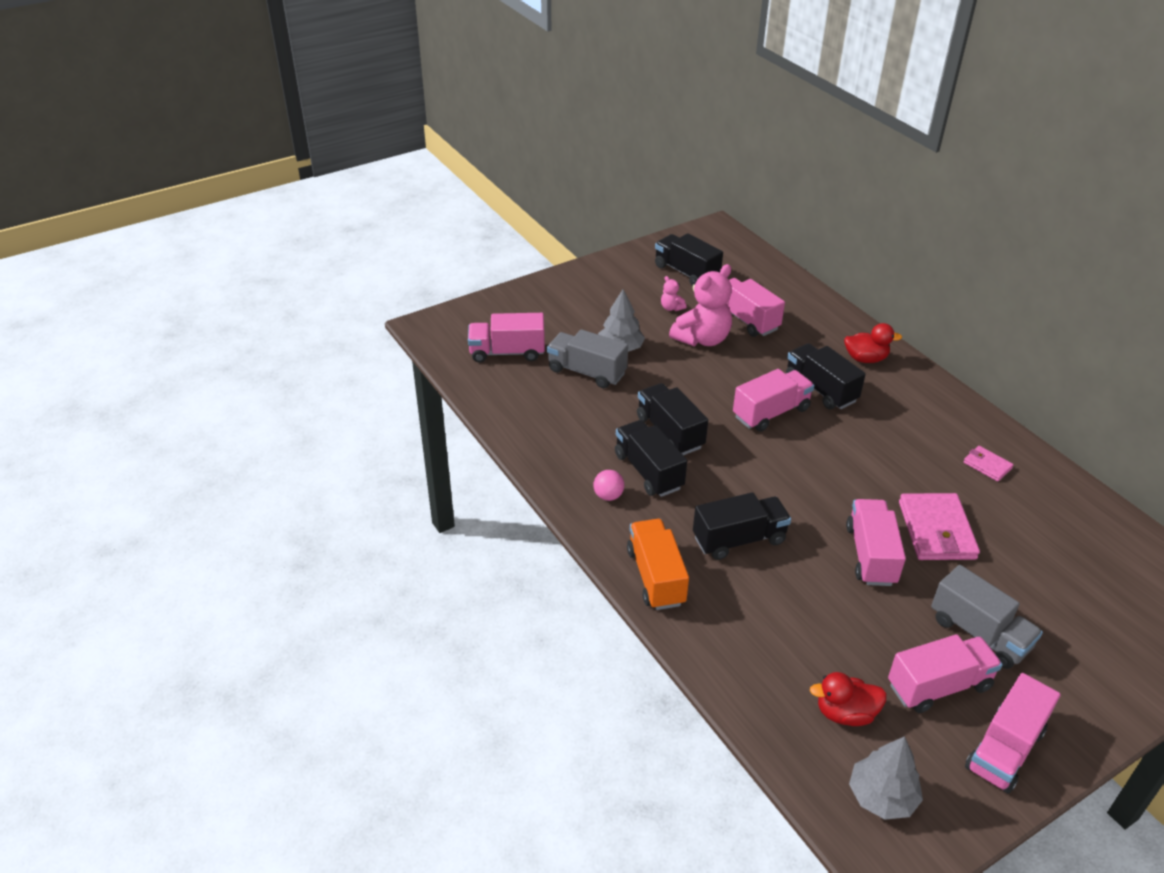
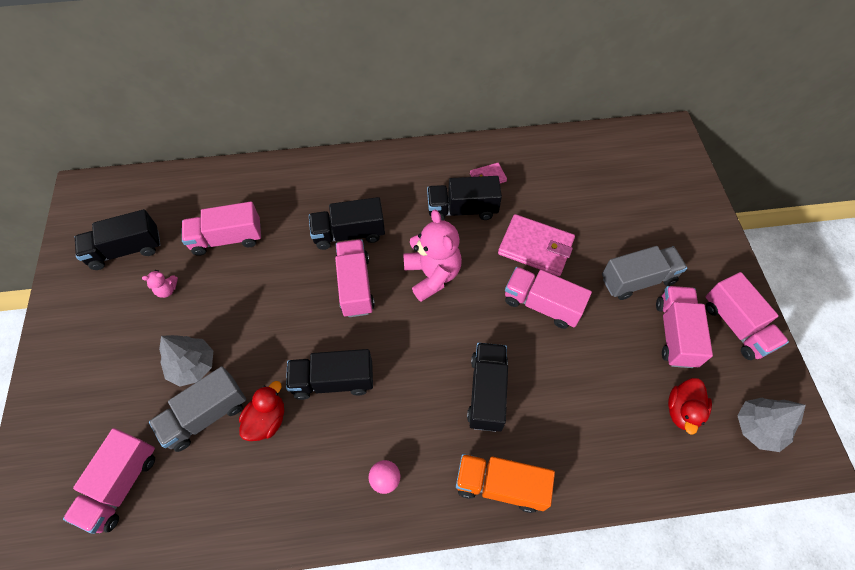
camera: 65 degrees left, 20 degrees up
(648, 471) = (372, 426): black truck -> black truck (462, 209)
(702, 339) = (228, 287): pink teddy bear -> pink teddy bear (432, 275)
(865, 359) = (333, 182): red duck -> red duck (267, 420)

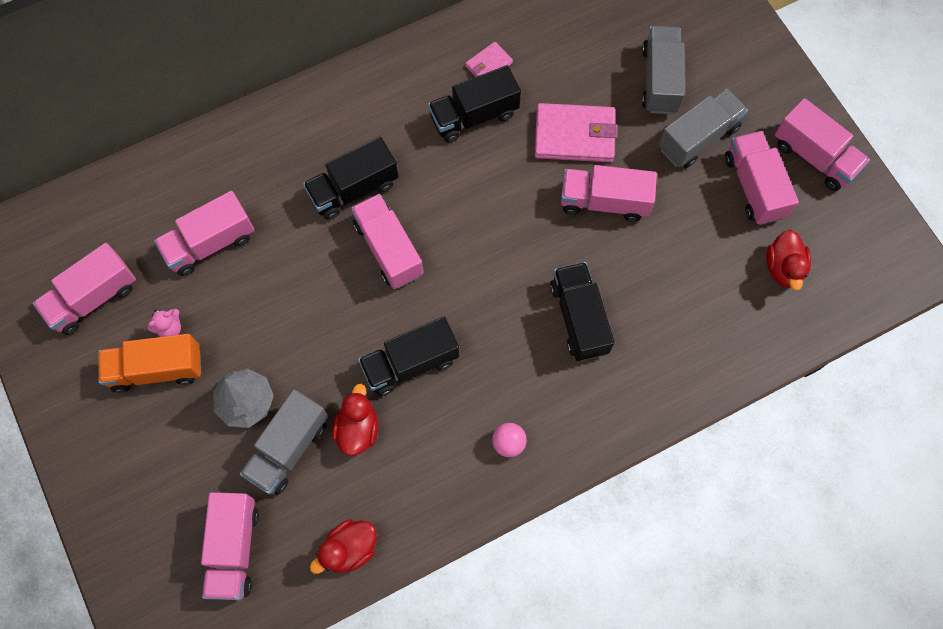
camera: 20 degrees left, 10 degrees up
(126, 250) = (93, 298): black truck -> pink truck
(211, 523) = (349, 549): none -> red duck
(432, 275) = (471, 207): pink teddy bear -> none
(500, 485) = (626, 407): orange truck -> orange truck (157, 369)
(619, 227) = (659, 80): none -> grey truck
(758, 428) = (860, 259): grey tree -> none

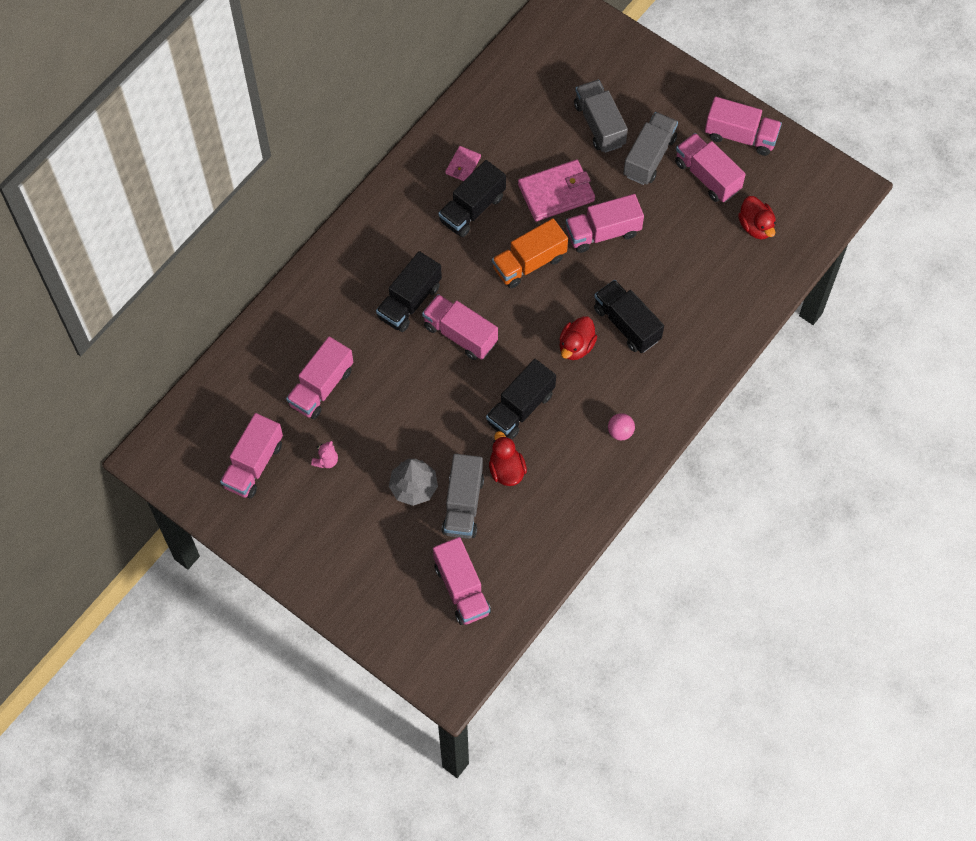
camera: 25 degrees left, 5 degrees down
(157, 369) = (333, 493): orange truck -> orange truck (529, 263)
(349, 549) = (544, 552): red duck -> red duck (576, 346)

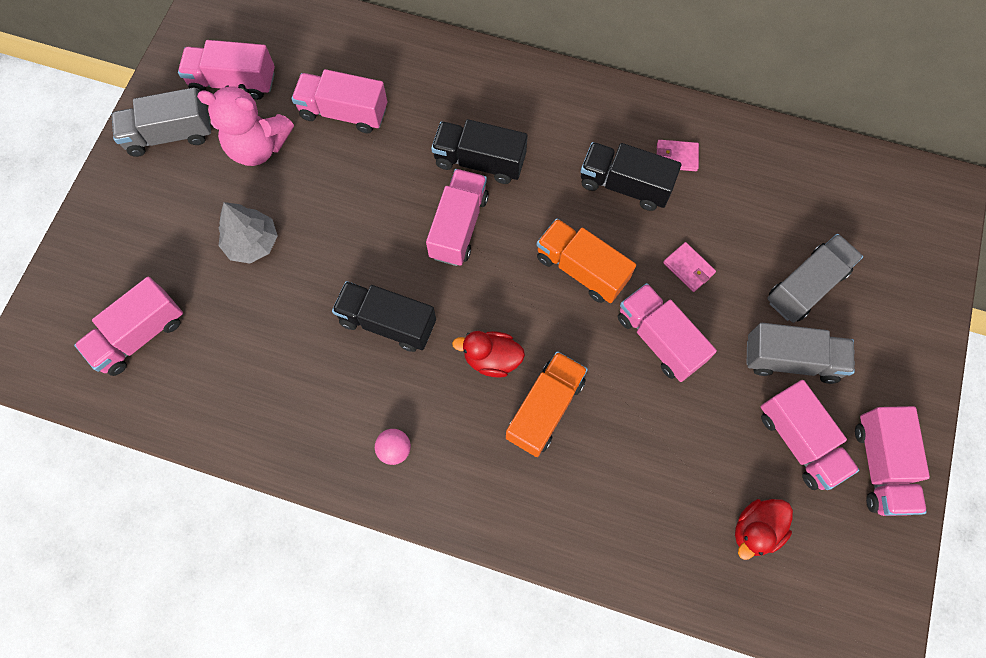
camera: 70 degrees right, 5 degrees up
(326, 461) = (258, 147): pink teddy bear -> pink teddy bear, size x2.27
(463, 505) = (245, 301): grey truck -> grey truck (170, 135)
(506, 470) = (303, 334): red duck -> none
(556, 193) = (688, 268): pink wallet -> pink wallet, size x0.52
(626, 324) = (545, 409): black truck -> orange truck
(707, 176) = (799, 441): pink truck -> pink truck turned 120 degrees clockwise

